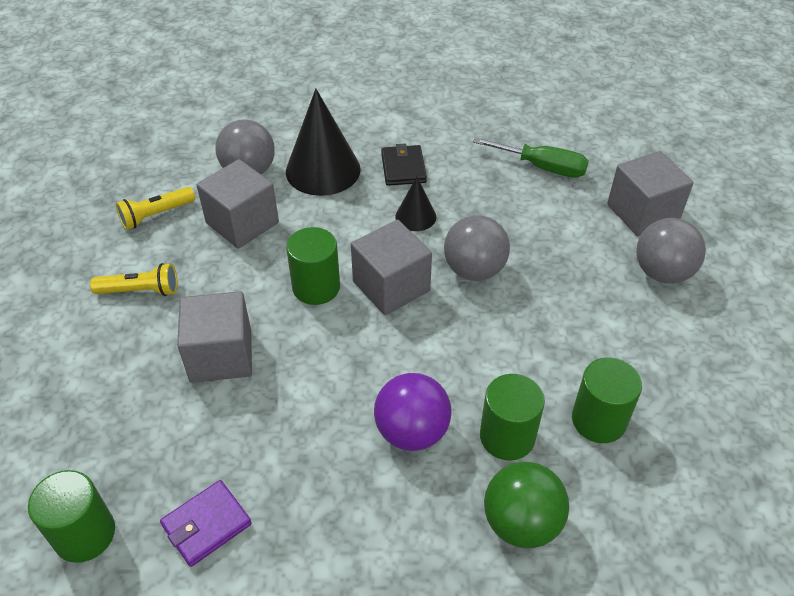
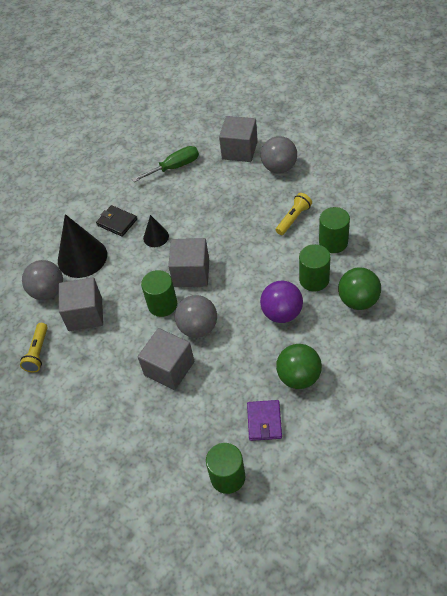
camera: 45 degrees left, 5 degrees up
(140, 291) = (90, 385): yellow flashlight -> yellow flashlight (293, 218)
(315, 524) = (299, 377): none -> green ball
(474, 270) = (212, 234): grey ball -> grey ball (198, 327)

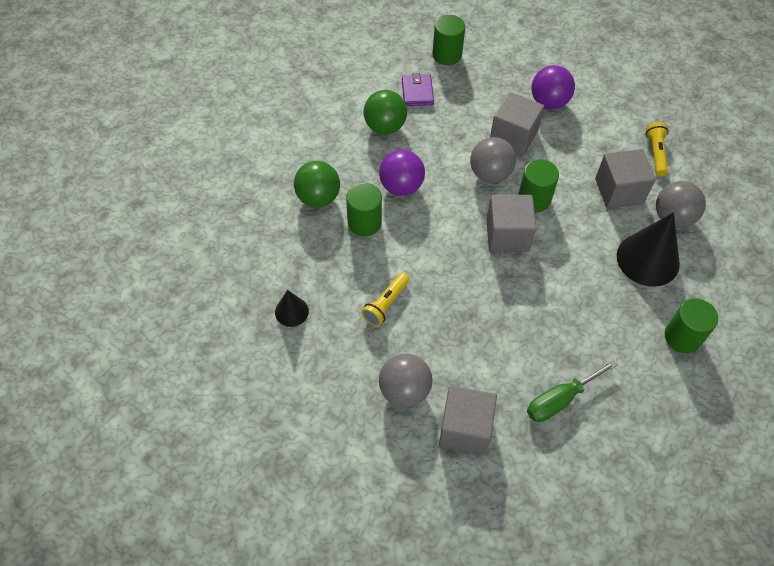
camera: 170 degrees right, 5 degrees up
(117, 222) = (619, 308): black wallet -> none
(124, 410) = (549, 102): none -> purple ball
(156, 237) = (561, 284): black cone -> black cone (291, 311)
(333, 242) = (338, 269): green cylinder -> green cylinder (682, 337)

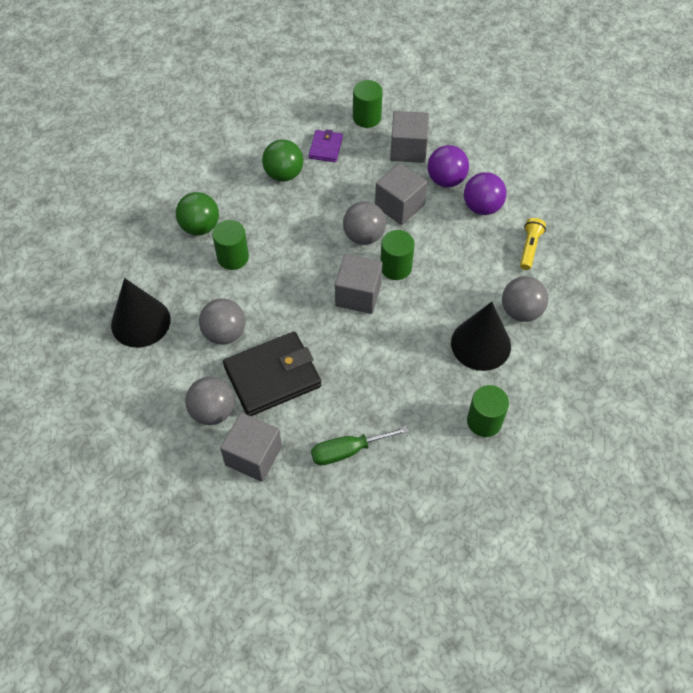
camera: 15 degrees right, 0 degrees up
(291, 311) = (140, 322): black cone -> black cone, size x1.93
(386, 304) = (224, 333): yellow flashlight -> grey ball
(401, 186) = (278, 231): purple ball -> purple ball (482, 207)
(453, 339) = (272, 376): none -> black wallet
(619, 191) = (479, 276): grey cube -> grey cube (408, 149)

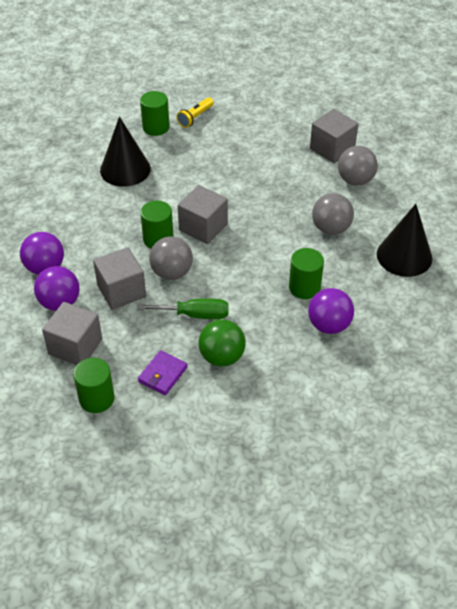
camera: 160 degrees left, 10 degrees down
(200, 227) = (329, 325): green ball -> purple ball
(272, 376) = (300, 190): black wallet -> none
(347, 451) = (262, 135): green screwdriver -> green screwdriver (195, 315)
(521, 311) = (77, 182): grey ball -> none
(529, 248) = (31, 223): yellow flashlight -> yellow flashlight (195, 117)

